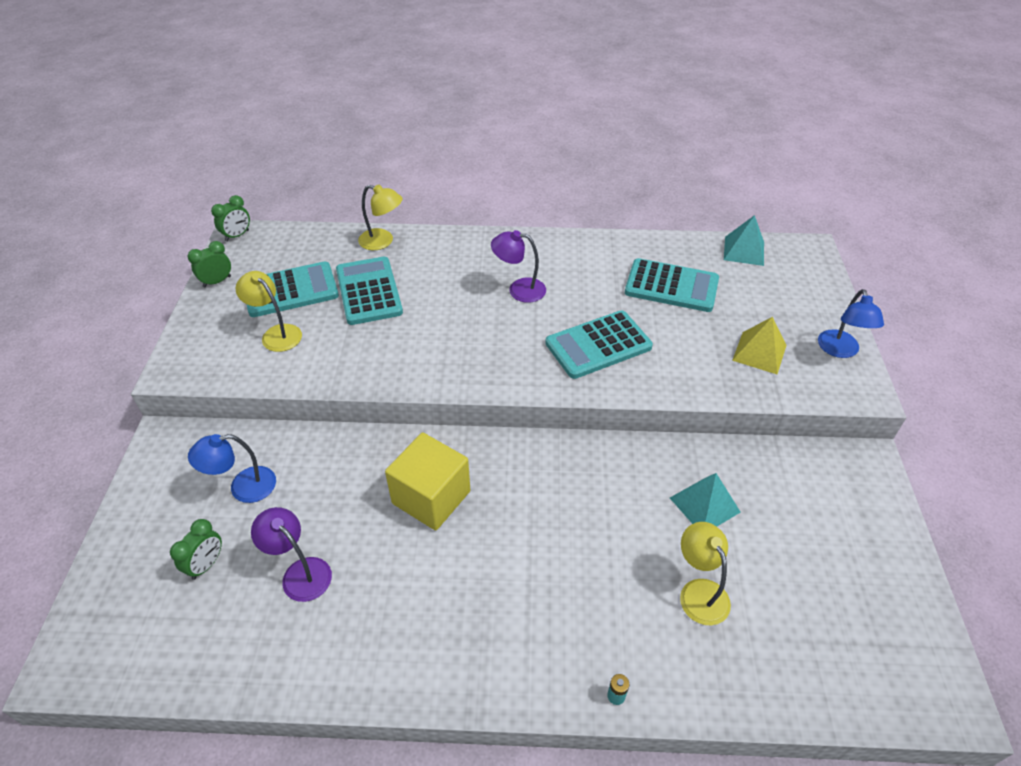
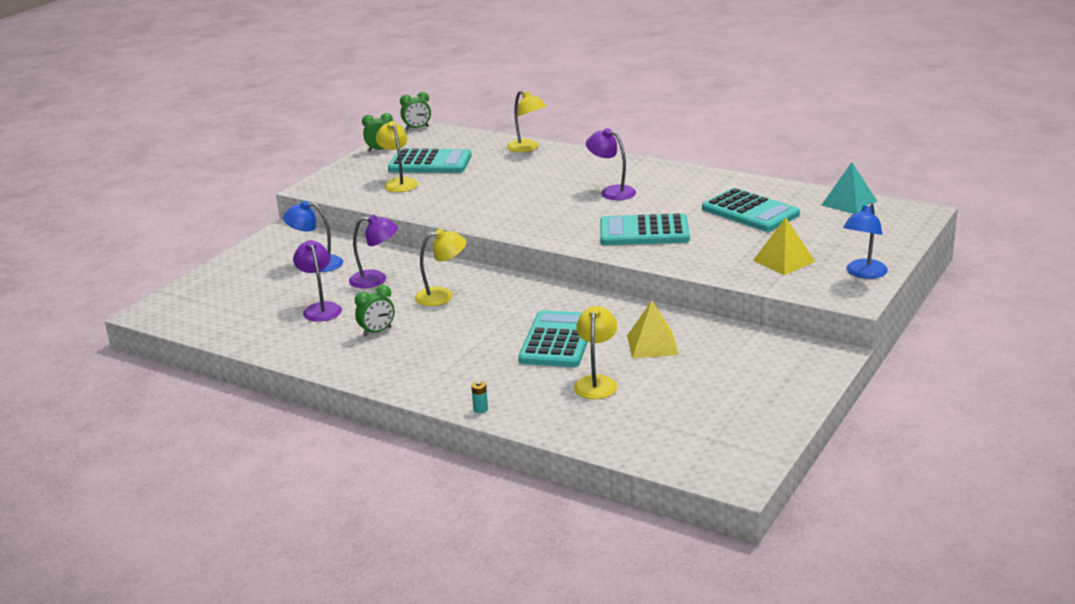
camera: 30 degrees right, 20 degrees down
(206, 564) = (264, 292): green clock -> green clock (377, 331)
(334, 493) = (376, 279): none -> purple lamp
(369, 291) = (488, 173): turquoise calculator -> turquoise calculator (557, 340)
(431, 497) = (442, 296): yellow cube -> yellow lamp
(704, 505) = (652, 345): turquoise pyramid -> yellow pyramid

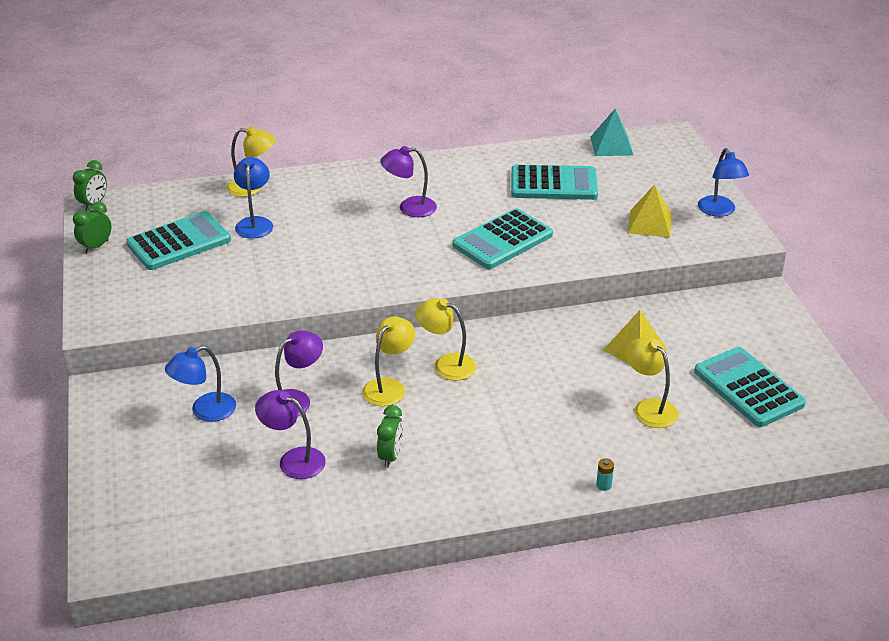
camera: 45 degrees left, 10 degrees up
(399, 183) = (184, 279): yellow lamp -> yellow lamp (446, 364)
(493, 167) = (255, 223): none -> blue lamp
(557, 340) = (559, 383): turquoise calculator -> turquoise calculator (748, 388)

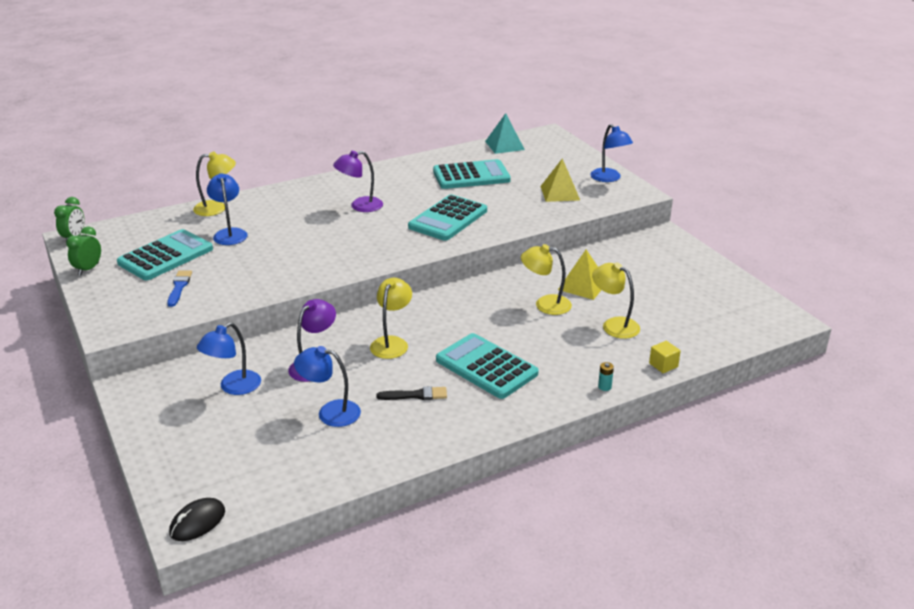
camera: 15 degrees left, 5 degrees down
(120, 559) = (197, 522): none -> black mouse
(180, 284) = (179, 287): none -> blue brush
(293, 460) = (330, 412): purple lamp -> blue lamp
(390, 456) = (416, 395): green clock -> black brush
(446, 364) = (434, 319): yellow lamp -> yellow lamp (545, 304)
(684, 470) = (663, 365): none -> yellow cube
(748, 388) = (683, 299): turquoise calculator -> turquoise calculator (486, 367)

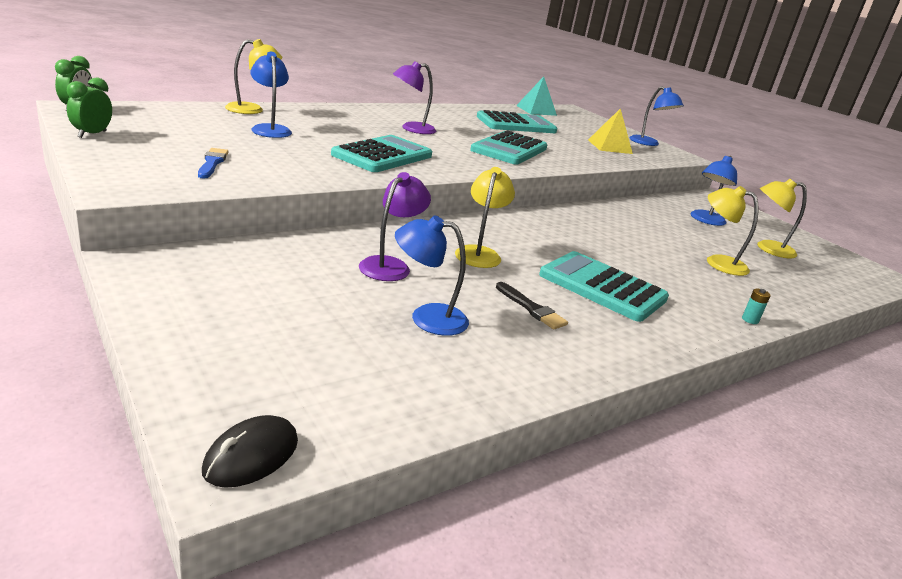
camera: 10 degrees left, 5 degrees down
(166, 256) = (194, 136): turquoise calculator -> turquoise calculator (382, 155)
(233, 387) = (287, 278): blue lamp -> blue lamp (705, 220)
(416, 395) = (531, 308): black brush -> black brush turned 60 degrees clockwise
(545, 304) = (633, 237): yellow lamp -> yellow lamp (767, 248)
(583, 285) = (662, 226): yellow pyramid -> none
(663, 365) = (797, 304): yellow cube -> none

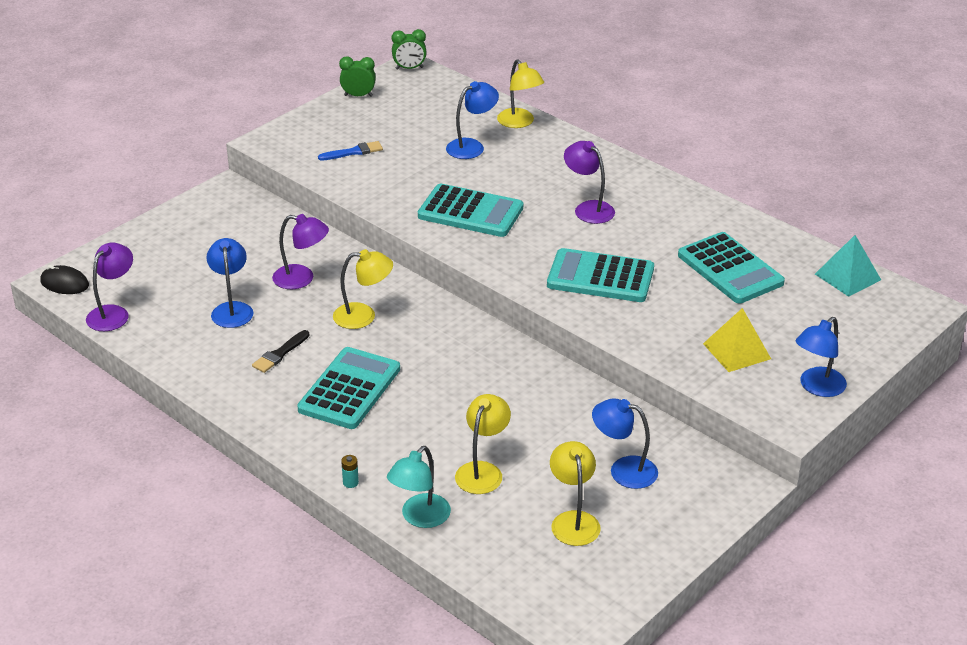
camera: 80 degrees right, 10 degrees up
(381, 415) = (113, 313): none -> purple lamp
(788, 300) = (420, 518): none -> turquoise lamp

